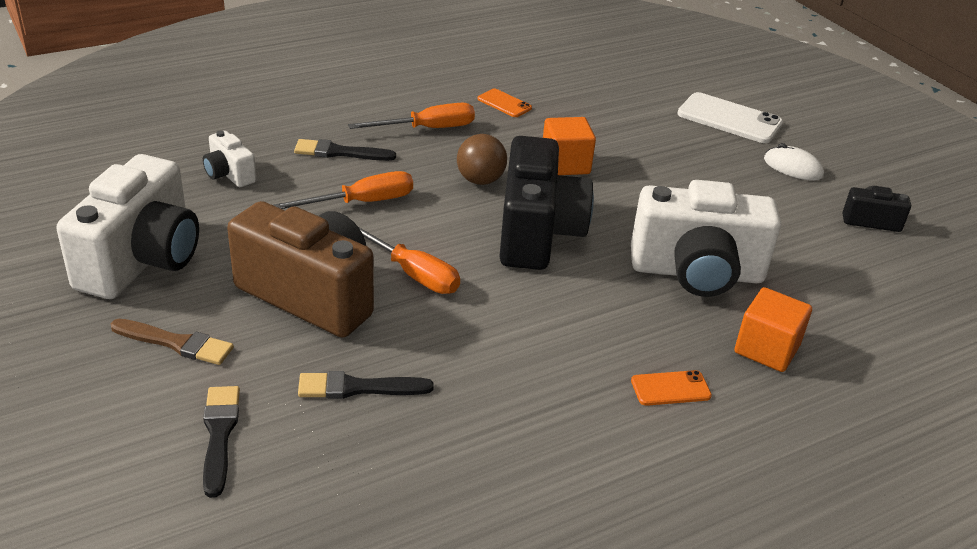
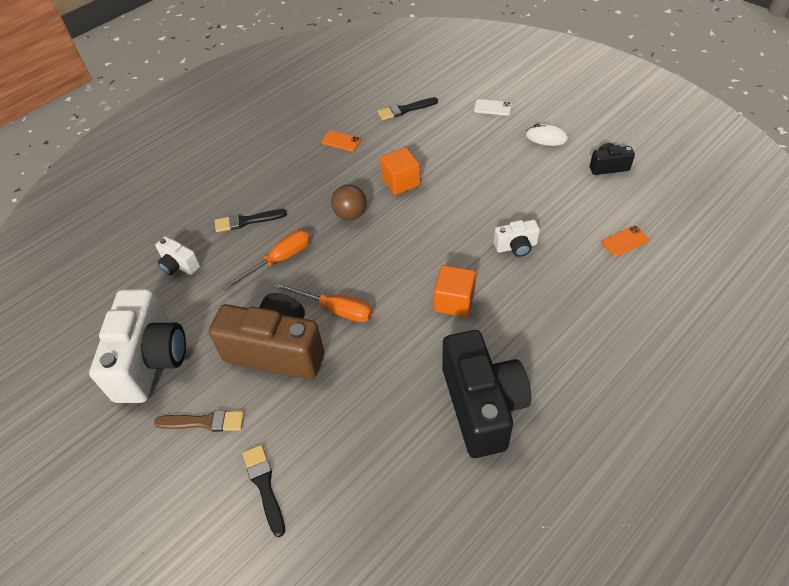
camera: 10 degrees left, 15 degrees up
(358, 388) = (338, 416): black brush -> black brush (405, 110)
(427, 129) = (298, 180): orange screwdriver -> none
(537, 233) = (404, 248): black camera -> black camera (482, 405)
(670, 388) = (532, 346): orange phone -> orange phone (625, 241)
(697, 273) = (516, 246): white camera -> white camera, size x0.47
(729, 119) = (492, 108): white phone -> white phone, size x0.54
(766, 349) = (579, 294): orange cube -> orange cube (454, 301)

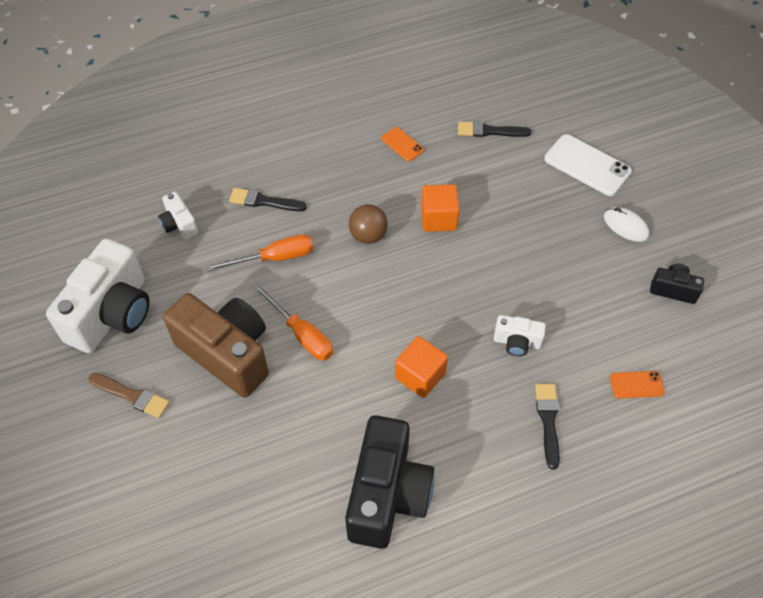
camera: 20 degrees right, 5 degrees up
(264, 485) = (155, 480): black brush -> black brush (548, 421)
(492, 108) = (587, 165): white phone -> white phone, size x1.86

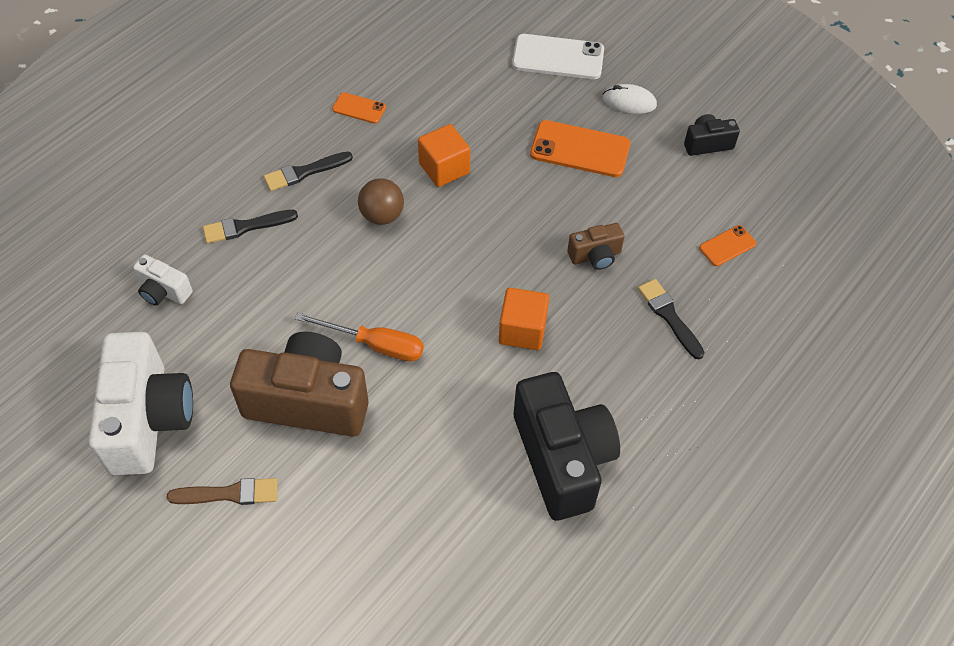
camera: 30 degrees left, 0 degrees up
(274, 258) = (295, 281): orange screwdriver -> none
(489, 131) = (441, 60): black brush -> black brush (304, 172)
(517, 342) = (595, 256): white camera -> brown camera
(558, 249) = (580, 149): none -> orange phone

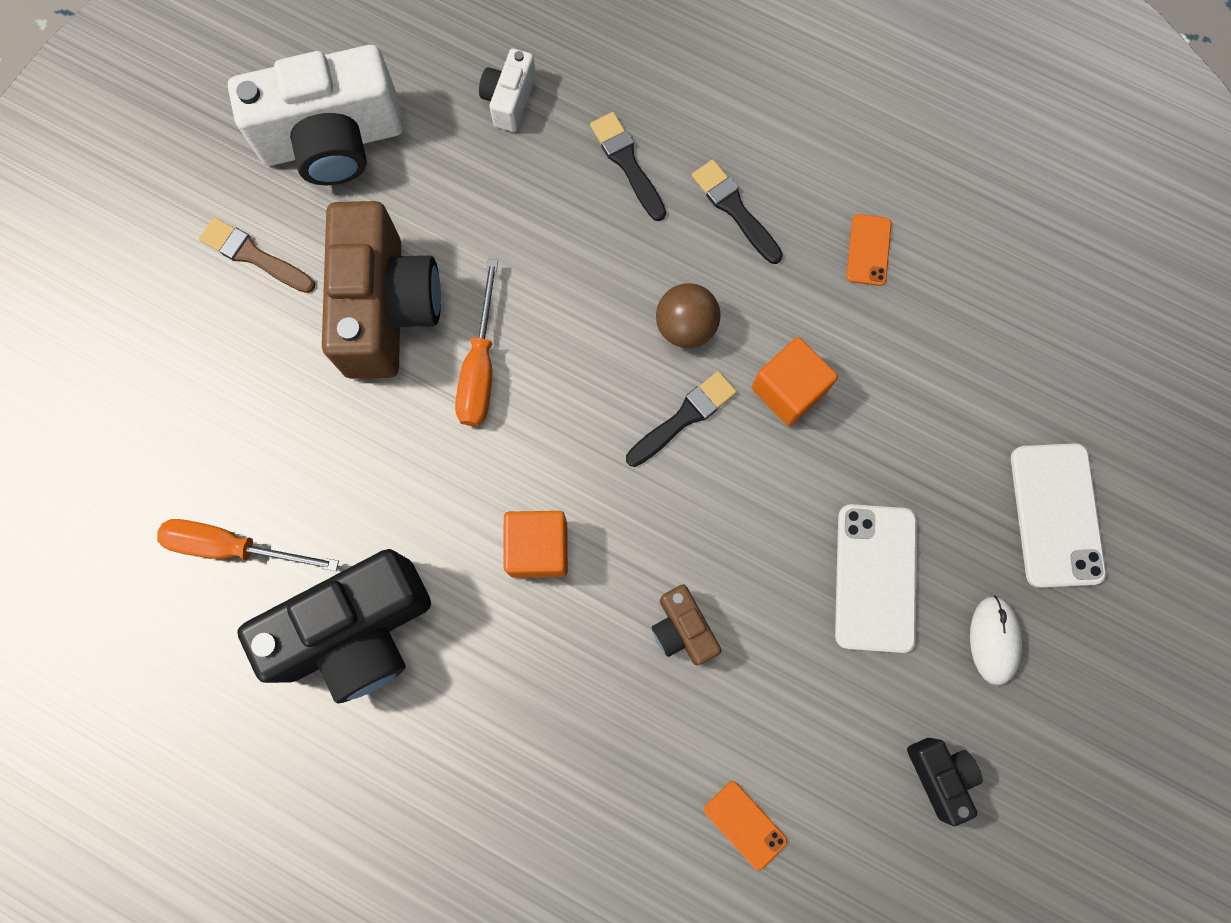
camera: 80 degrees right, 20 degrees up
(229, 494) = (254, 255): brown brush -> brown brush turned 135 degrees clockwise
(477, 540) = (233, 547): none -> orange screwdriver
(580, 149) = (875, 578): orange phone -> white phone
(669, 316) = (601, 748): black brush -> black brush (684, 417)

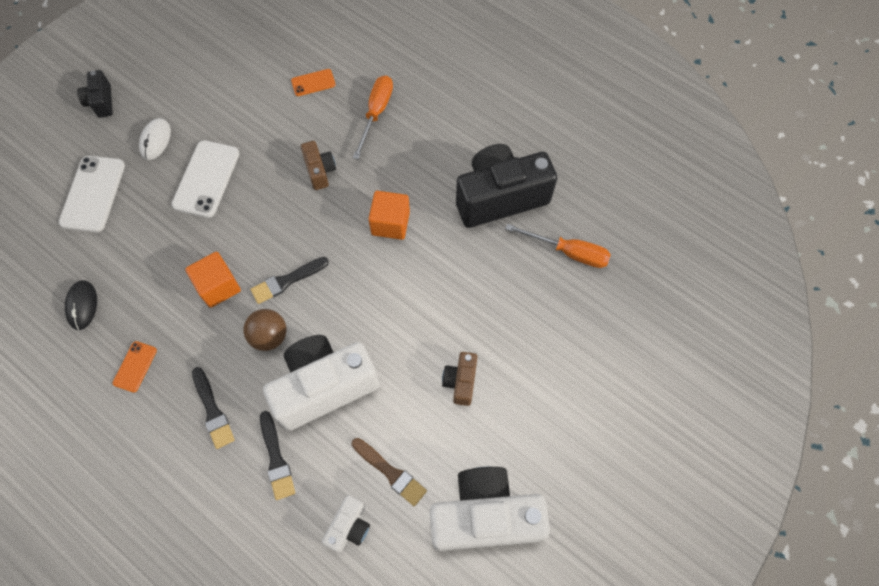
camera: 170 degrees left, 10 degrees down
(254, 255) = (547, 434): brown brush -> brown brush (390, 473)
(386, 308) = (460, 381): brown camera -> brown camera, size x0.47
(480, 366) = (405, 333): orange screwdriver -> orange screwdriver (376, 113)
(585, 267) = (324, 387): none -> white camera
(745, 824) = (313, 83): orange phone -> orange phone turned 75 degrees counterclockwise
(940, 775) = (209, 88): black camera -> black camera (101, 102)
(986, 325) = (82, 305): none -> black mouse

